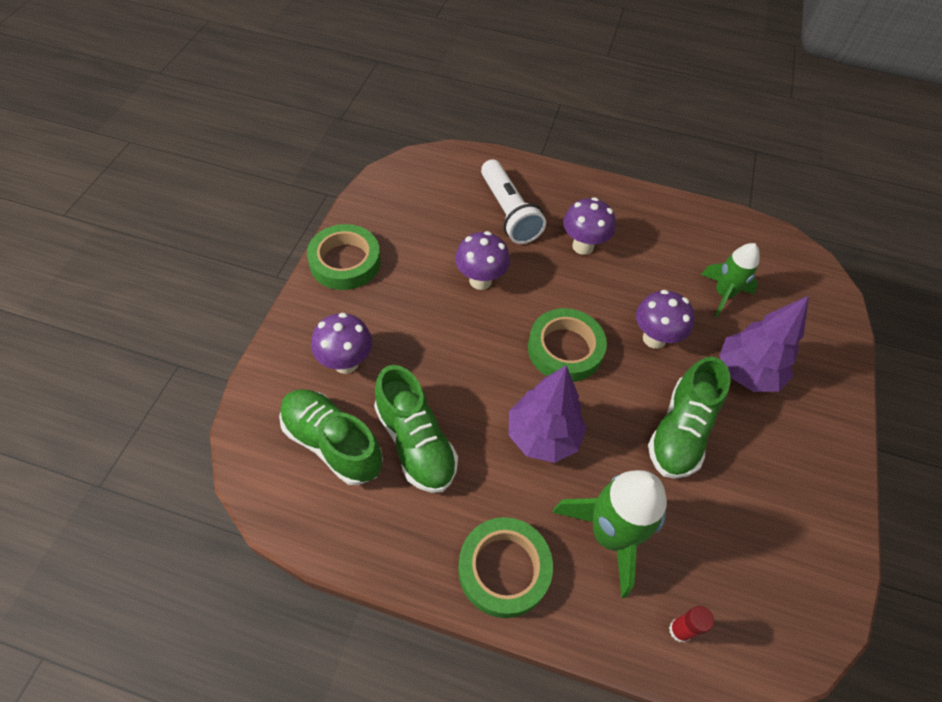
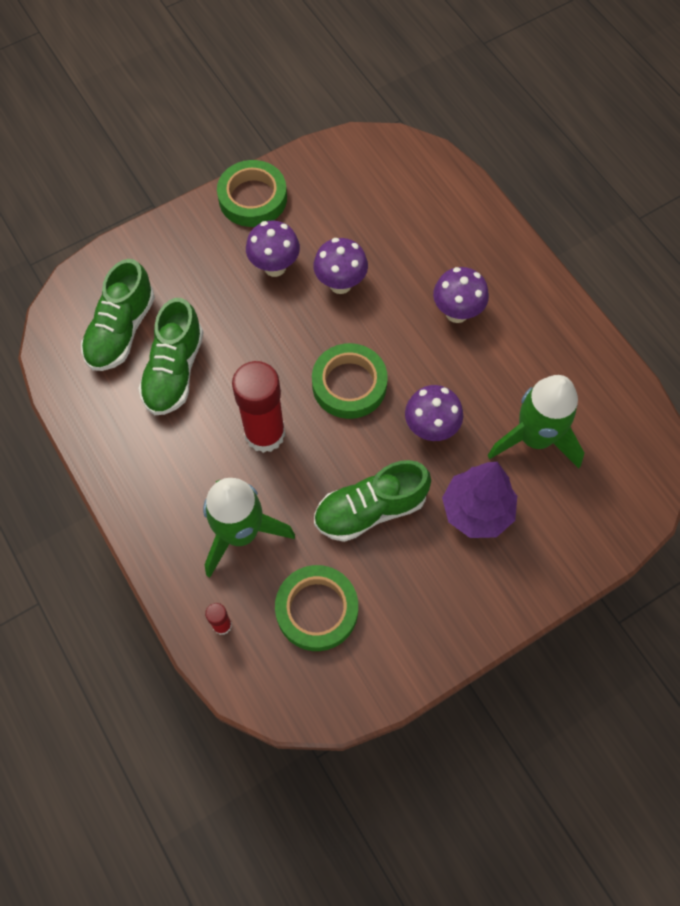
camera: 45 degrees right, 10 degrees up
(332, 443) = (121, 330): green shoe -> green shoe turned 150 degrees counterclockwise
(346, 363) = (181, 279): purple mushroom -> purple mushroom (274, 267)
(504, 569) = (150, 496): green tape -> green tape (317, 610)
(508, 213) = (424, 241): white flashlight -> none
(543, 436) = (265, 434): purple tree -> red glue stick
(723, 294) = (534, 438): green rocket -> green rocket, size x1.56

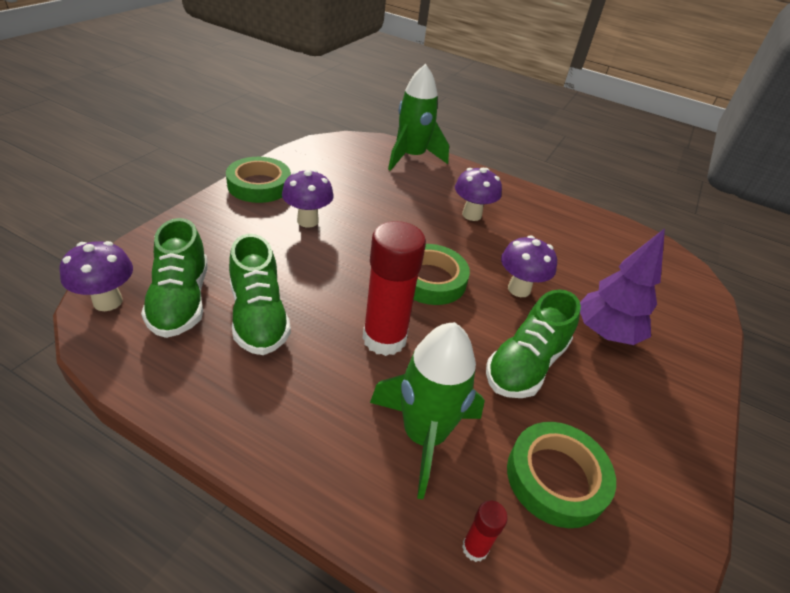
camera: 35 degrees left, 25 degrees down
(340, 284) = (371, 219): purple mushroom -> purple mushroom (108, 301)
(534, 438) = (594, 271): green rocket -> green rocket (411, 157)

